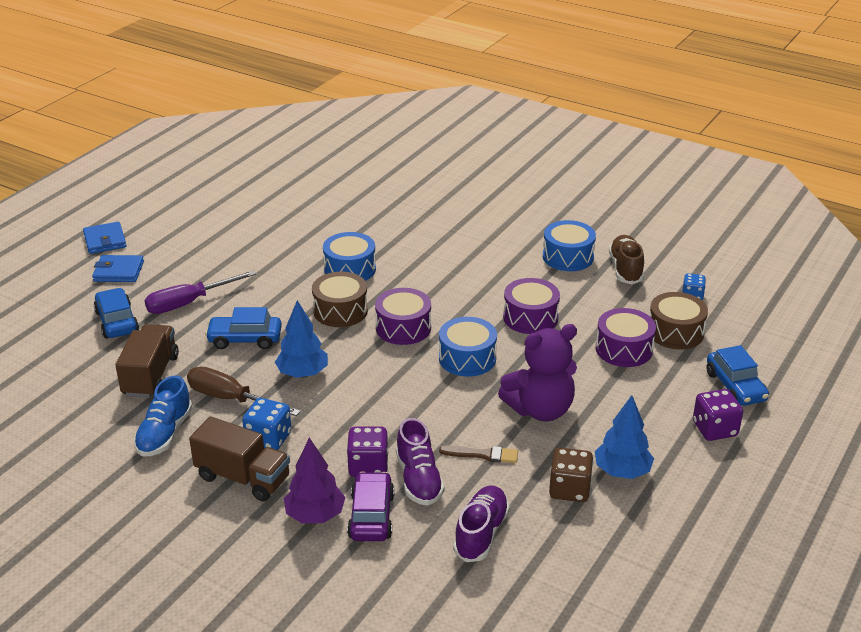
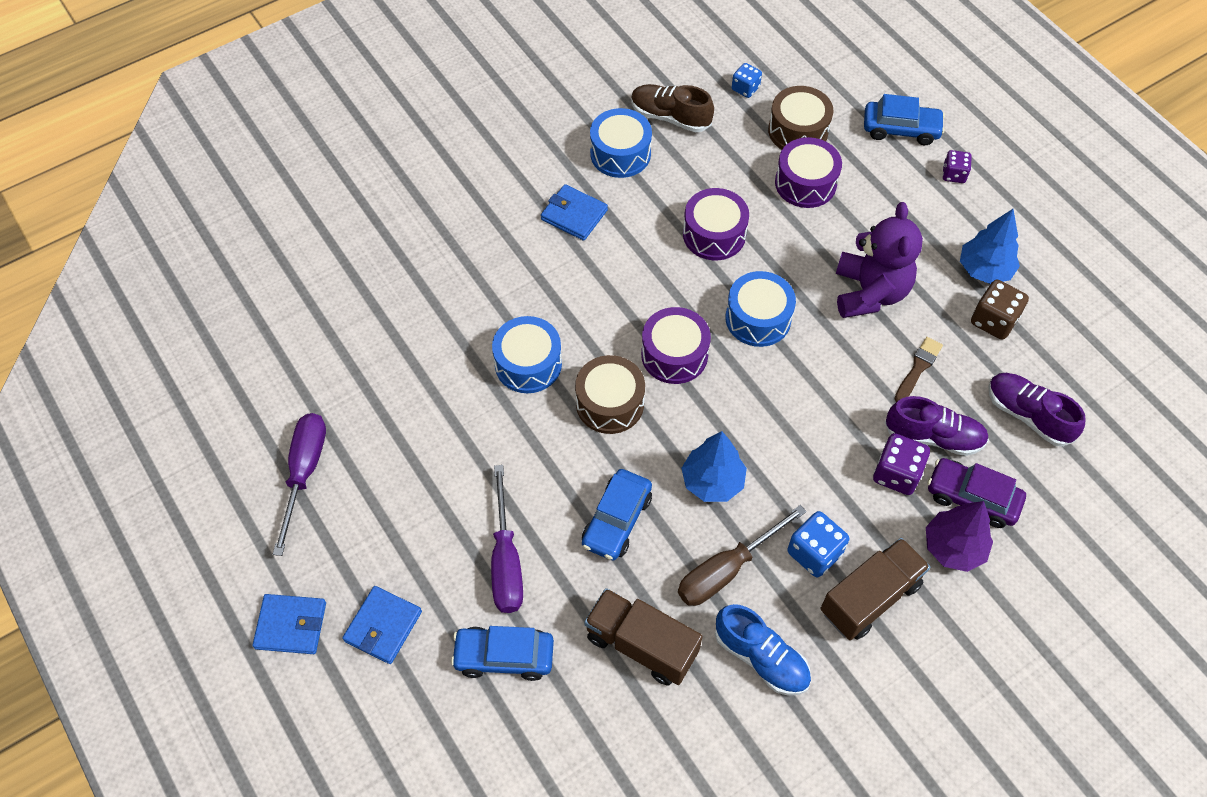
camera: 65 degrees left, 25 degrees up
(213, 214) = (304, 473): none -> purple screwdriver
(493, 253) = (574, 215): none -> blue wallet
(714, 429) = (953, 174): purple dice -> purple dice, size x0.64

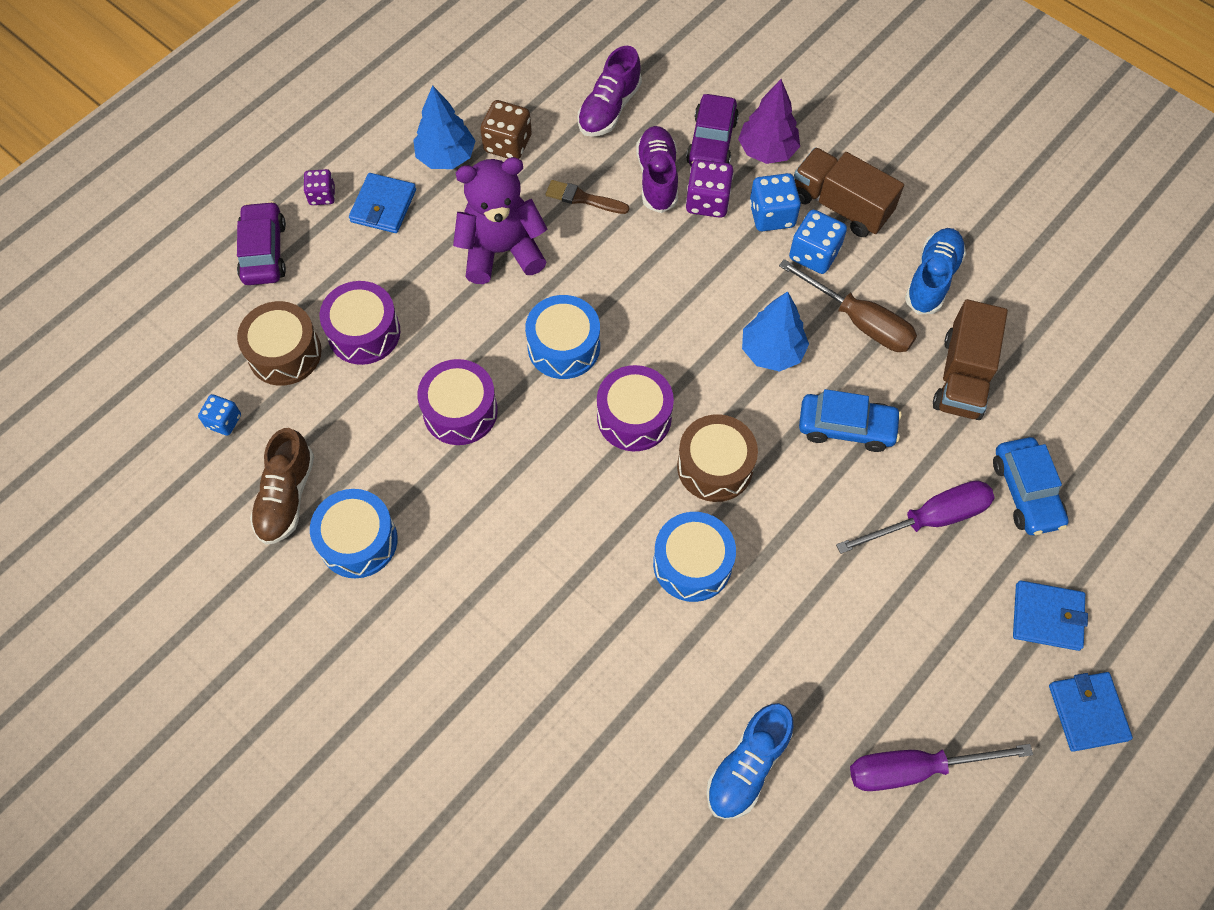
camera: 105 degrees left, 5 degrees up
(355, 358) = (747, 766): none -> blue shoe
(574, 215) = (467, 570): blue wallet -> blue wallet (383, 206)
(869, 527) = (771, 215): none -> blue dice
(901, 129) = (264, 251): blue car -> purple car

